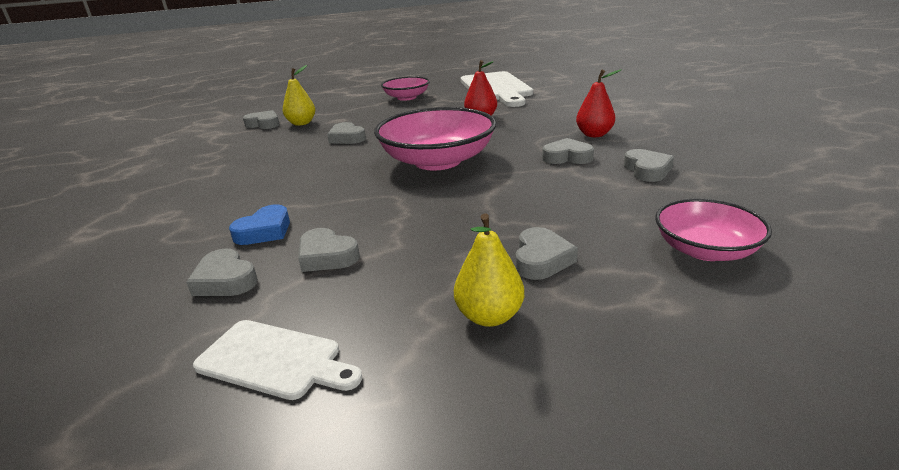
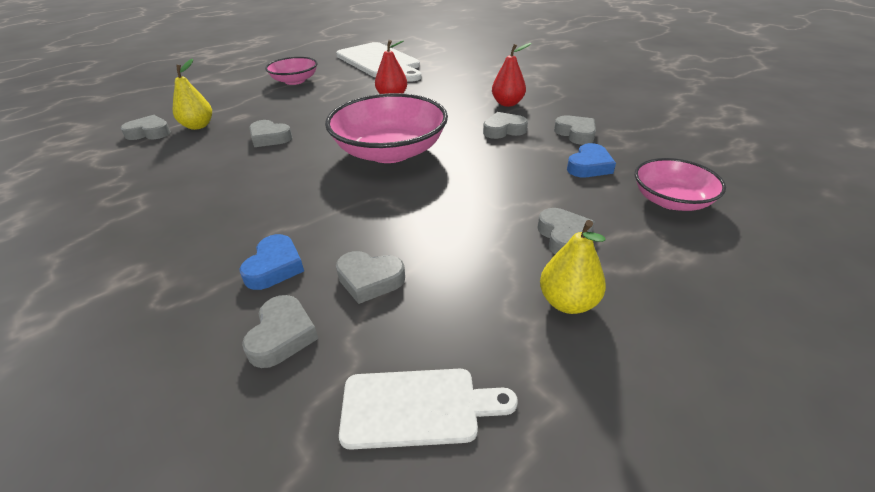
camera: 25 degrees left, 10 degrees up
(225, 280) = (282, 335): grey heart -> grey heart turned 105 degrees counterclockwise
(633, 202) = (589, 166): none -> blue heart

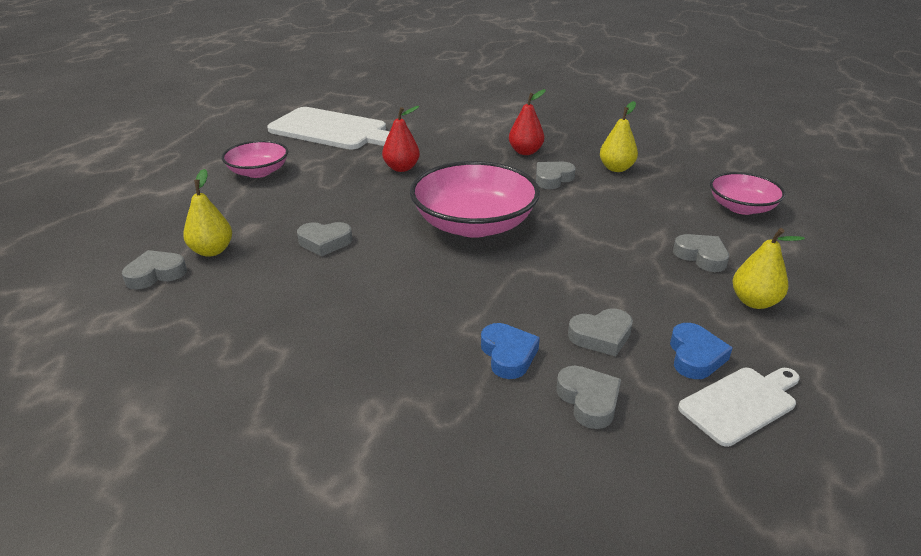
camera: 30 degrees left, 5 degrees down
(576, 134) = (616, 168): grey heart -> yellow pear
(589, 166) = (657, 195): blue heart -> blue heart (695, 356)

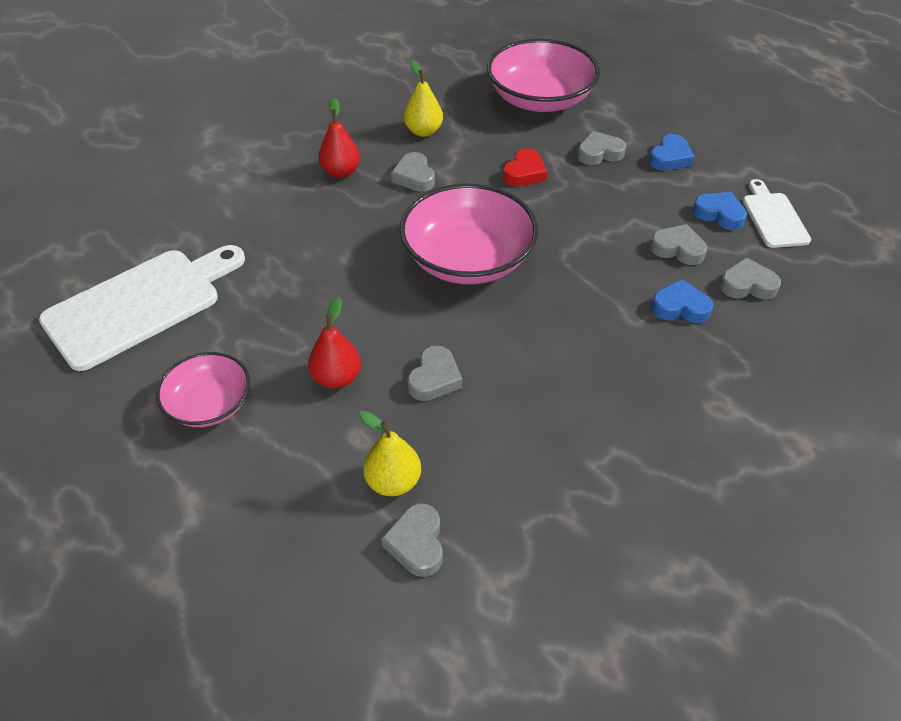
camera: 65 degrees left, 15 degrees up
(401, 168) = (304, 273): red pear -> red pear (337, 378)
(601, 336) = (678, 249): grey heart -> grey heart turned 75 degrees counterclockwise
(618, 224) = (524, 173): none -> red heart
(741, 207) = (540, 99): pink bowl -> pink bowl, size x1.72
(754, 302) = (670, 158): yellow pear -> blue heart

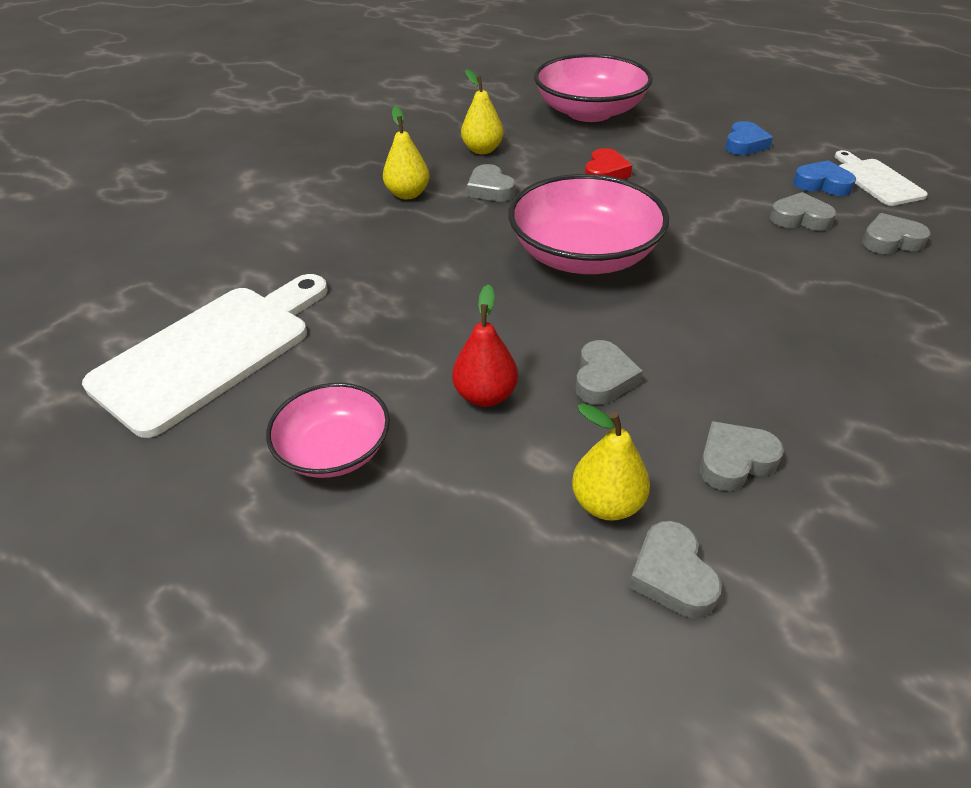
camera: 10 degrees left, 5 degrees down
(341, 172) = (408, 194): red pear -> yellow pear
(599, 153) = (672, 148): grey heart -> grey heart (734, 461)
(680, 307) = (835, 270): blue heart -> none

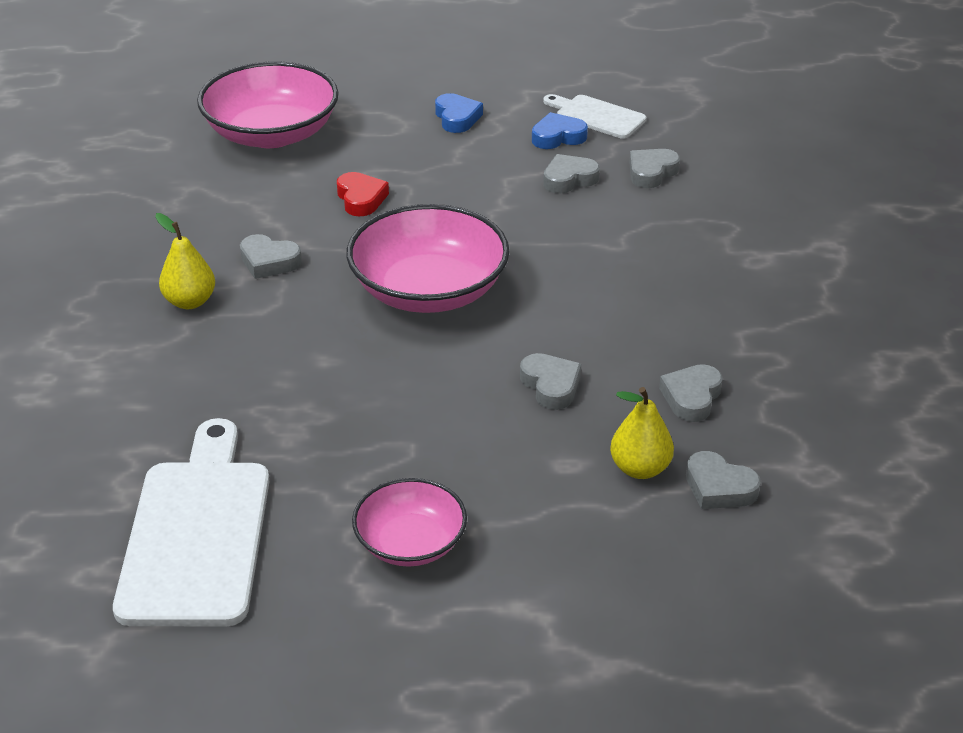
camera: 40 degrees left, 5 degrees down
(482, 150) = (209, 221): yellow pear -> none
(485, 395) = (478, 443): red pear -> none

